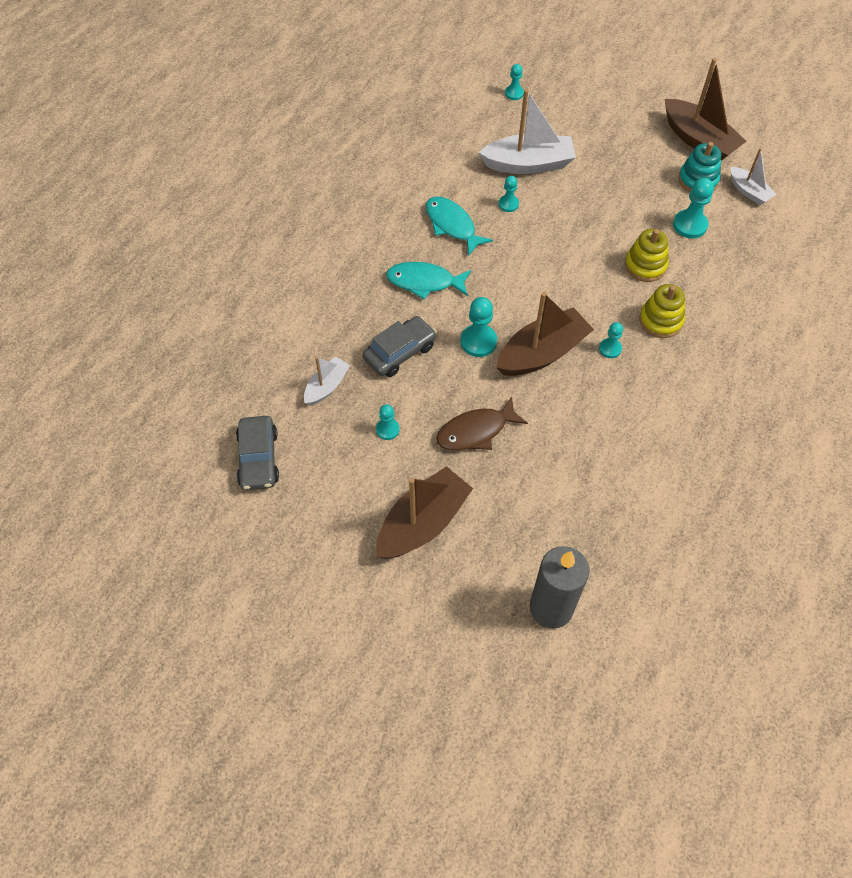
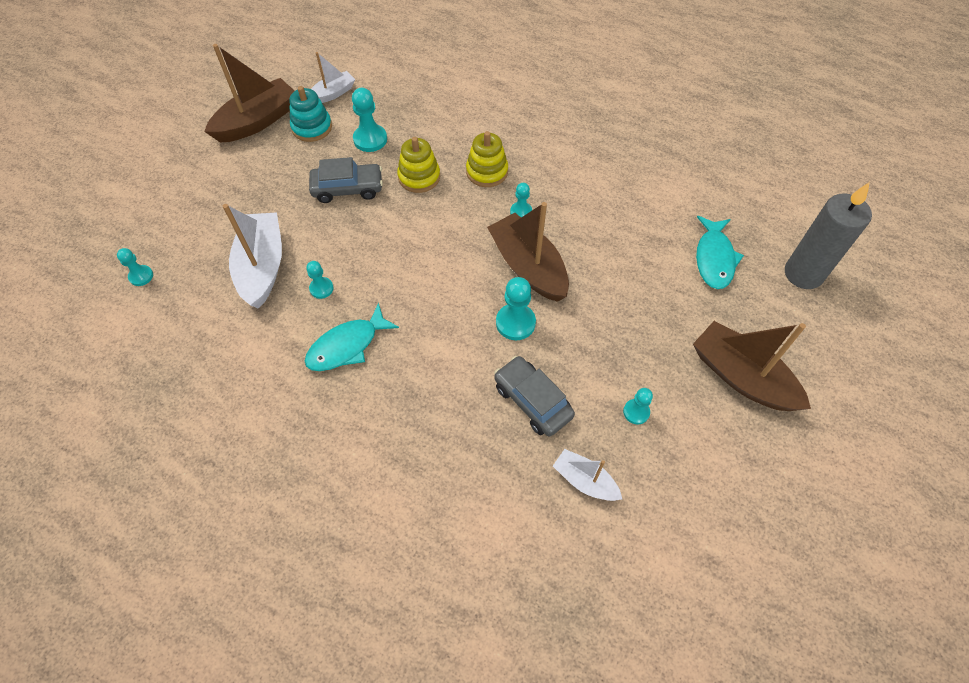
camera: 90 degrees left, 0 degrees up
(258, 458) = (694, 556): grey car -> grey car (348, 188)
(424, 282) = (431, 375): turquoise fish -> turquoise fish (714, 258)
(476, 431) = (628, 328): brown fish -> none

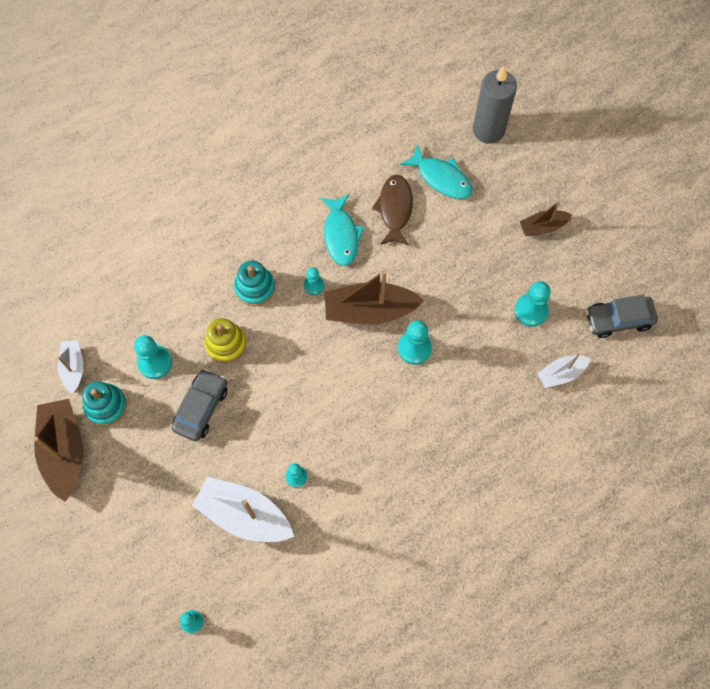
camera: 60 degrees left, 10 degrees up
(347, 346) = (363, 481): turquoise fish -> turquoise fish (341, 235)
(487, 171) = (254, 287): yellow stacking toy -> turquoise stacking toy
(532, 401) = (484, 373): grey car -> grey car (618, 319)
(636, 412) = (531, 310): turquoise pawn -> turquoise pawn, size x1.64
(648, 237) = (395, 209): none -> brown fish
(741, 377) = (543, 227): brown boat -> brown boat, size x0.56

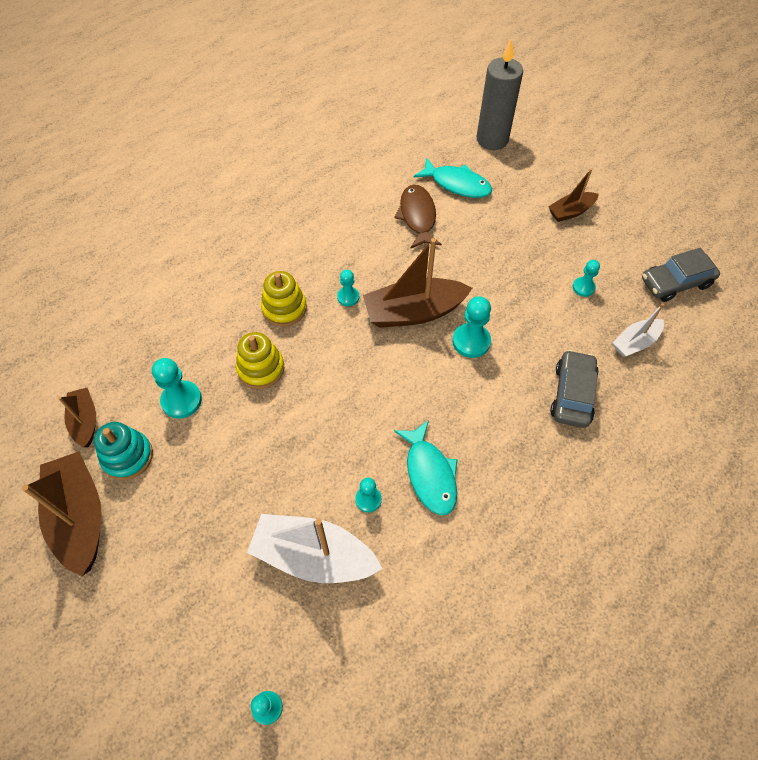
camera: 10 degrees left, 10 degrees down
(73, 368) = (85, 421): white boat -> brown boat
(201, 408) = (242, 441): grey car -> grey car (572, 394)
(254, 287) = (284, 308): turquoise stacking toy -> yellow stacking toy
(341, 235) = (367, 247): turquoise fish -> turquoise fish (429, 474)
(531, 310) = (583, 287): turquoise pawn -> turquoise pawn, size x0.61

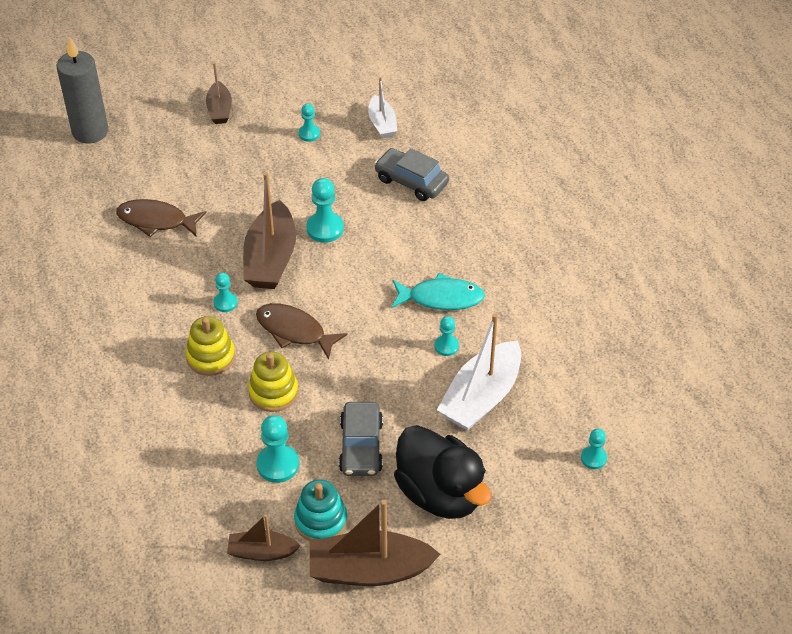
camera: 70 degrees left, 10 degrees down
(181, 554) = (440, 493): none -> black duck
(336, 360) = (294, 331): none -> brown fish
(457, 184) = (133, 177): turquoise fish -> none
(675, 282) = (337, 75): grey car -> grey car (361, 446)

